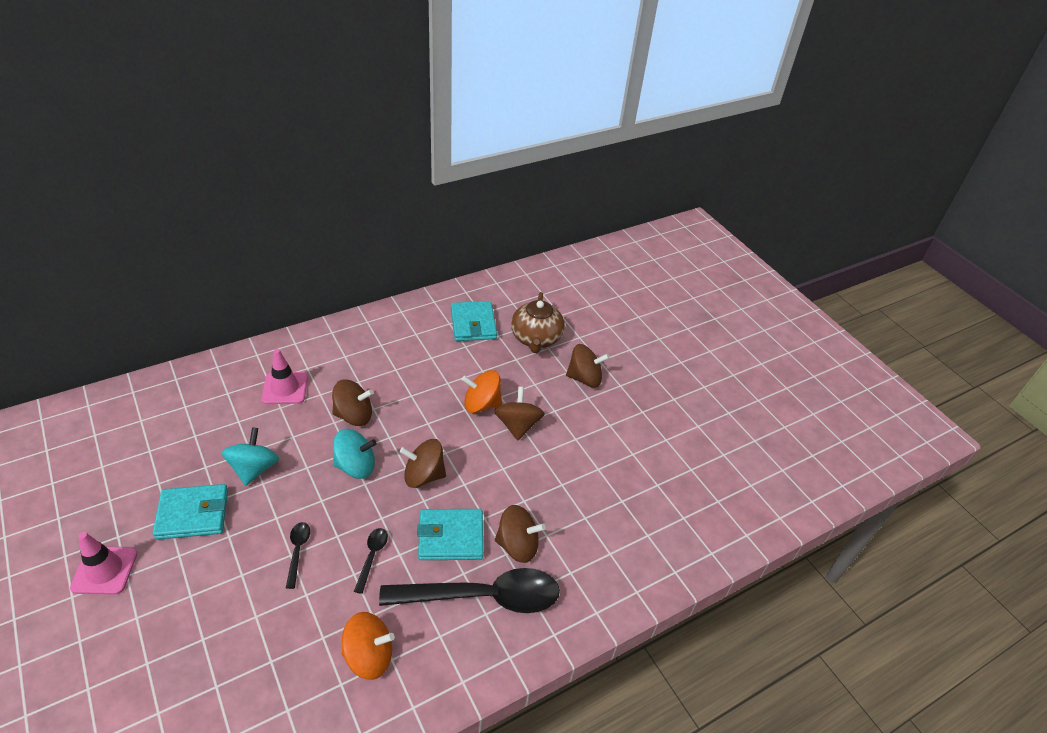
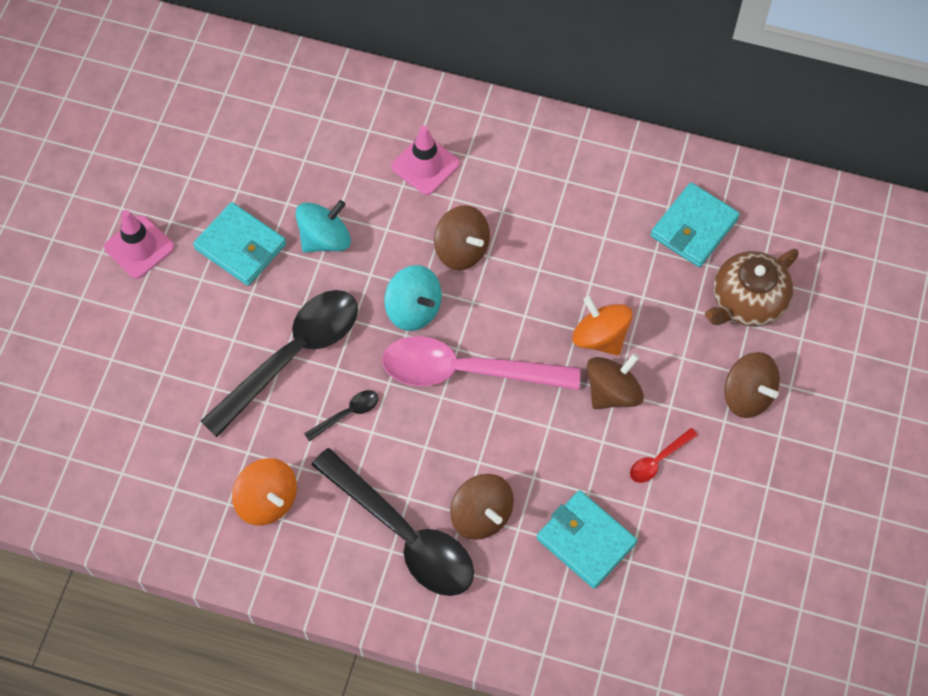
camera: 50 degrees right, 20 degrees up
(298, 551) = (293, 355): black spoon -> black spoon, size x2.41
(423, 475) = (466, 371): brown spinning top -> pink spoon
(450, 537) = (430, 454): turquoise wallet -> turquoise wallet (586, 540)
(578, 440) = (658, 460): none -> red spoon

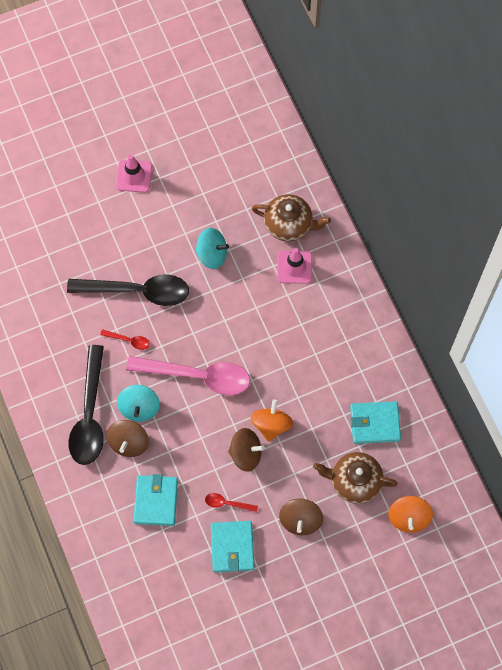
camera: 50 degrees right, 5 degrees up
(240, 246) = (174, 220): turquoise wallet -> turquoise wallet (232, 547)
(267, 500) = (56, 341): orange spinning top -> orange spinning top (408, 517)
(347, 414) = (129, 340): black spoon -> red spoon
(367, 131) = (289, 224): none -> brown teapot
(413, 309) = (210, 326): turquoise spinning top -> turquoise spinning top (139, 408)
(462, 249) = (262, 322): brown spinning top -> none
(466, 371) = (198, 376): pink spoon -> pink spoon turned 135 degrees clockwise

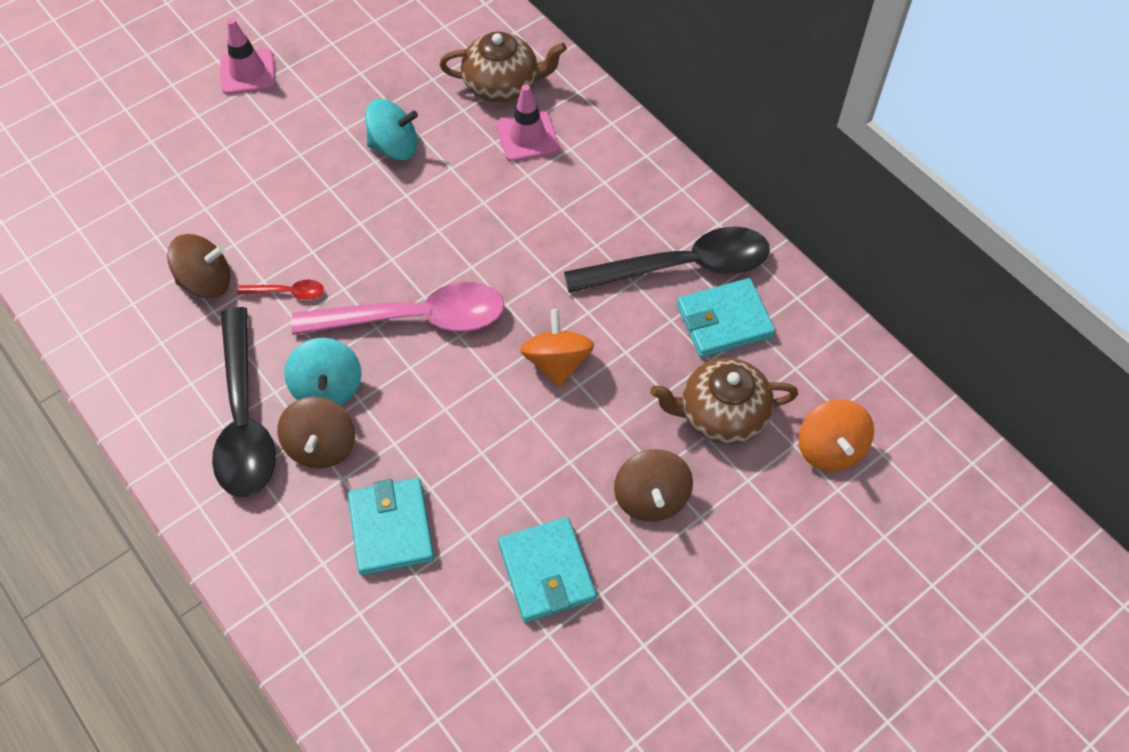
camera: 15 degrees left, 10 degrees down
(137, 291) = (287, 220): black spoon -> black spoon (682, 267)
(227, 503) = (517, 501): red spoon -> none
(246, 454) = (527, 415): brown spinning top -> brown spinning top (206, 282)

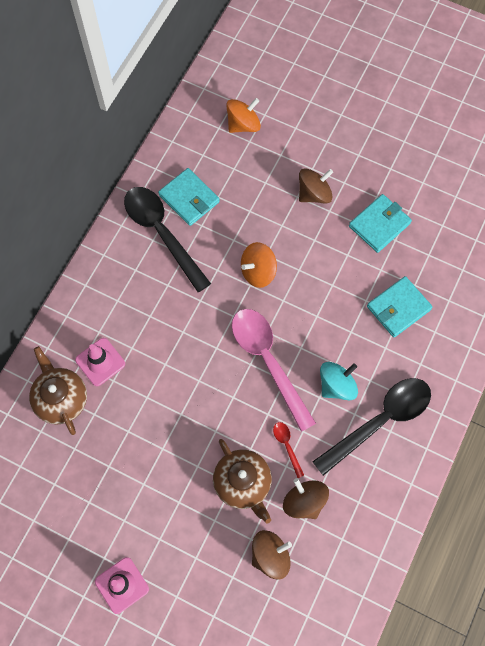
camera: 115 degrees left, 10 degrees up
(322, 446) = (373, 369): brown spinning top -> brown spinning top (270, 556)
(394, 147) = (145, 442): turquoise spinning top -> none
(721, 414) = (249, 179): brown teapot -> brown teapot (243, 483)

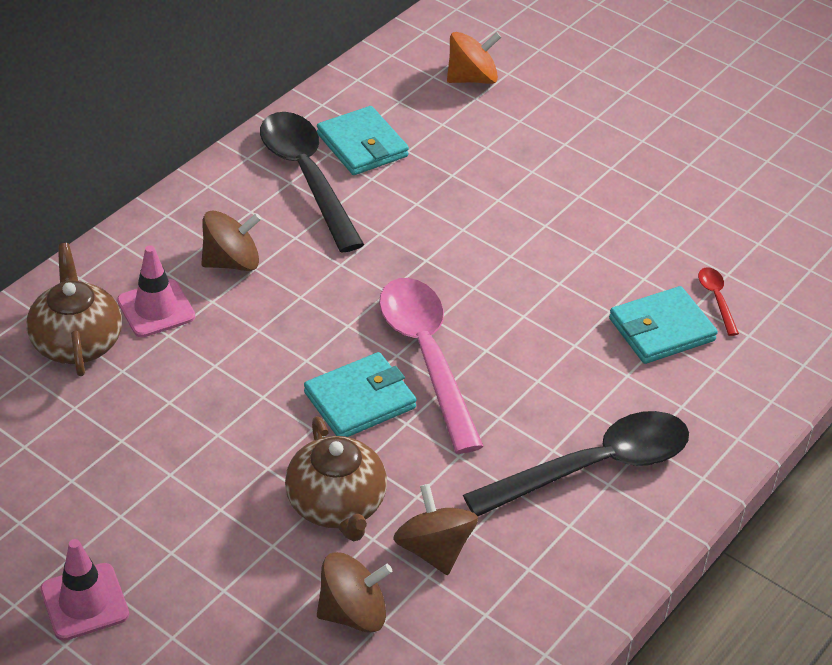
camera: 10 degrees right, 25 degrees down
(258, 272) = (444, 246): orange spinning top -> none
(287, 446) = (426, 469): red spoon -> red spoon (716, 299)
(314, 194) = (559, 172): brown spinning top -> brown spinning top (232, 262)
(337, 385) = (532, 408): turquoise spinning top -> none
(379, 225) = (655, 225): turquoise wallet -> turquoise wallet (360, 400)

